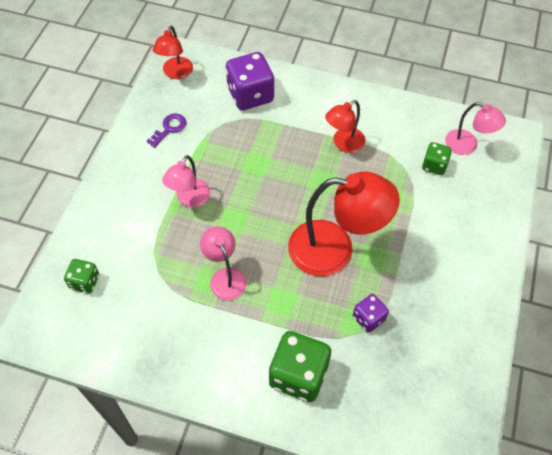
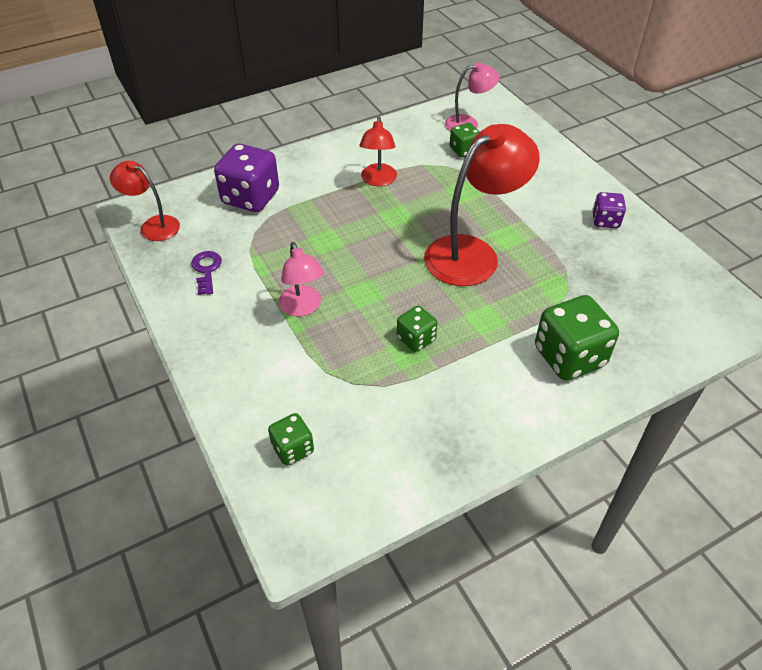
camera: 45 degrees left, 10 degrees down
(176, 73) = (153, 225): red lamp -> red lamp turned 150 degrees clockwise
(225, 277) = (416, 339): pink lamp -> green dice
(368, 318) = (560, 278): purple dice -> purple dice (605, 221)

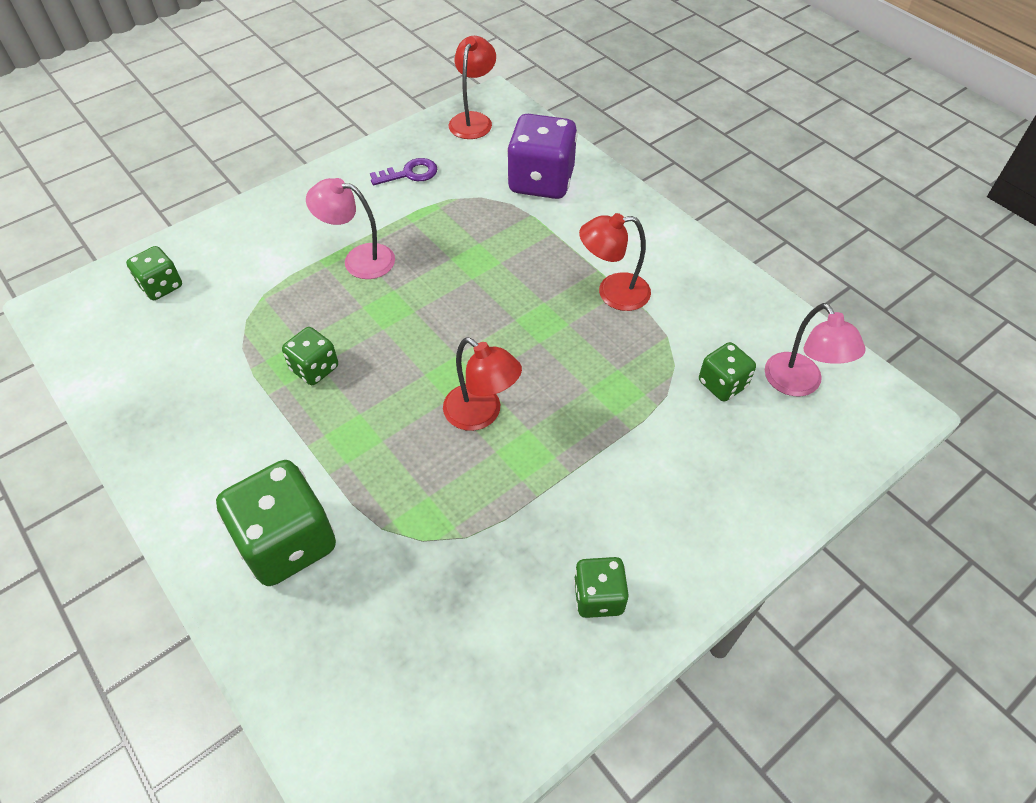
camera: 80 degrees right, 5 degrees up
(303, 308) = (359, 259): pink lamp -> pink lamp turned 45 degrees clockwise
(473, 253) = (481, 414): red lamp -> red lamp, size x0.55
(605, 221) = (598, 597): purple dice -> green dice

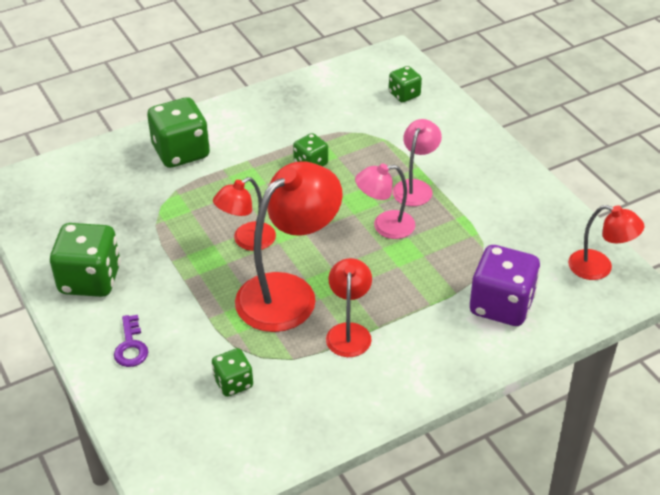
camera: 100 degrees right, 10 degrees down
(409, 173) = (519, 220): purple key -> purple key (131, 346)
(566, 355) = (288, 292): none -> red lamp
(598, 597) = (90, 280): green dice -> green dice, size x1.83
(799, 384) = (218, 435): pink lamp -> pink lamp (385, 226)

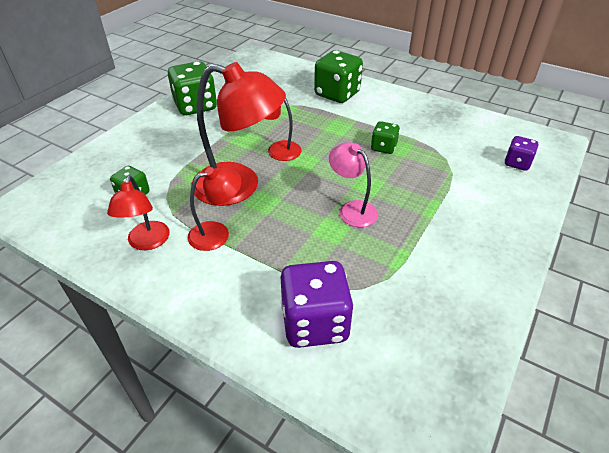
camera: 60 degrees right, 0 degrees up
(131, 346) = (147, 141): purple key -> none
(404, 94) = (517, 163): green dice -> purple dice
(415, 187) = (414, 209): pink lamp -> none
(599, 268) = (434, 392): red lamp -> red lamp (147, 242)

